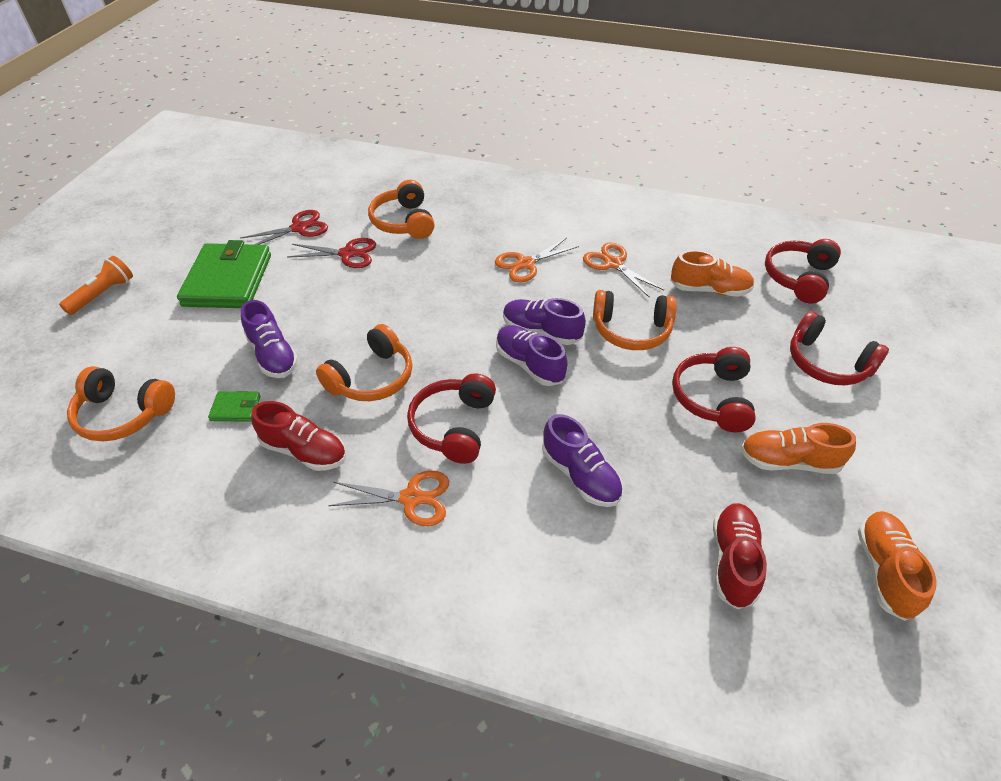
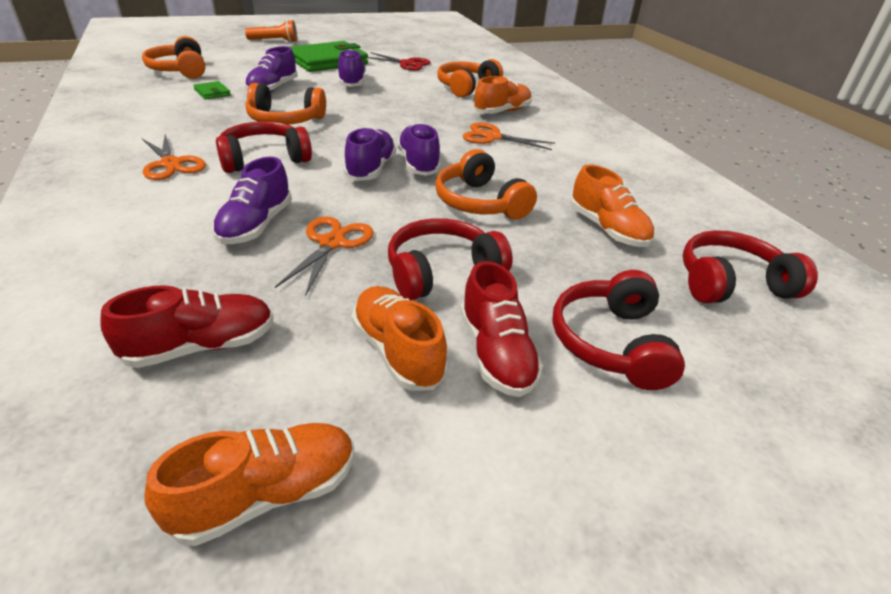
camera: 50 degrees right, 10 degrees down
(304, 451) = (190, 120): red shoe -> red shoe (496, 353)
(314, 290) = (352, 82): none -> purple shoe
(347, 254) = (403, 81): red scissors -> none
(479, 231) = (502, 112): none -> orange shoe
(613, 264) = (558, 172): orange scissors -> orange scissors (332, 243)

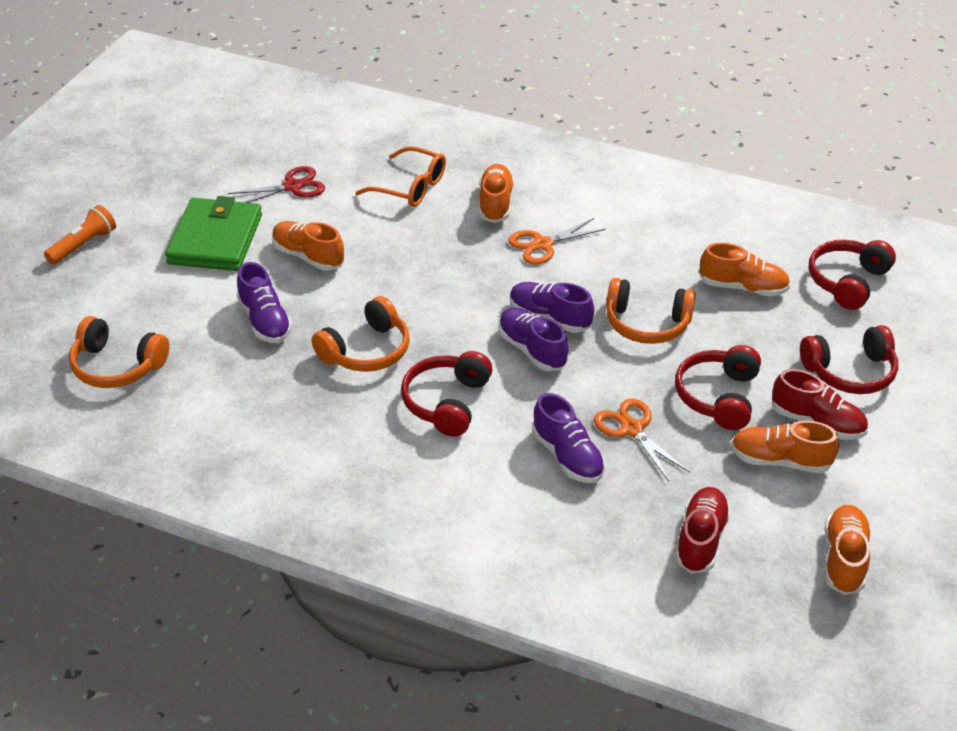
camera: 45 degrees left, 5 degrees up
(171, 164) = (399, 463): orange scissors -> none
(212, 93) = (228, 369): green wallet -> none
(352, 82) = (308, 256): purple shoe -> orange shoe
(466, 87) = (410, 187): orange headphones -> orange glasses
(611, 343) = (850, 372): red headphones -> red headphones turned 60 degrees counterclockwise

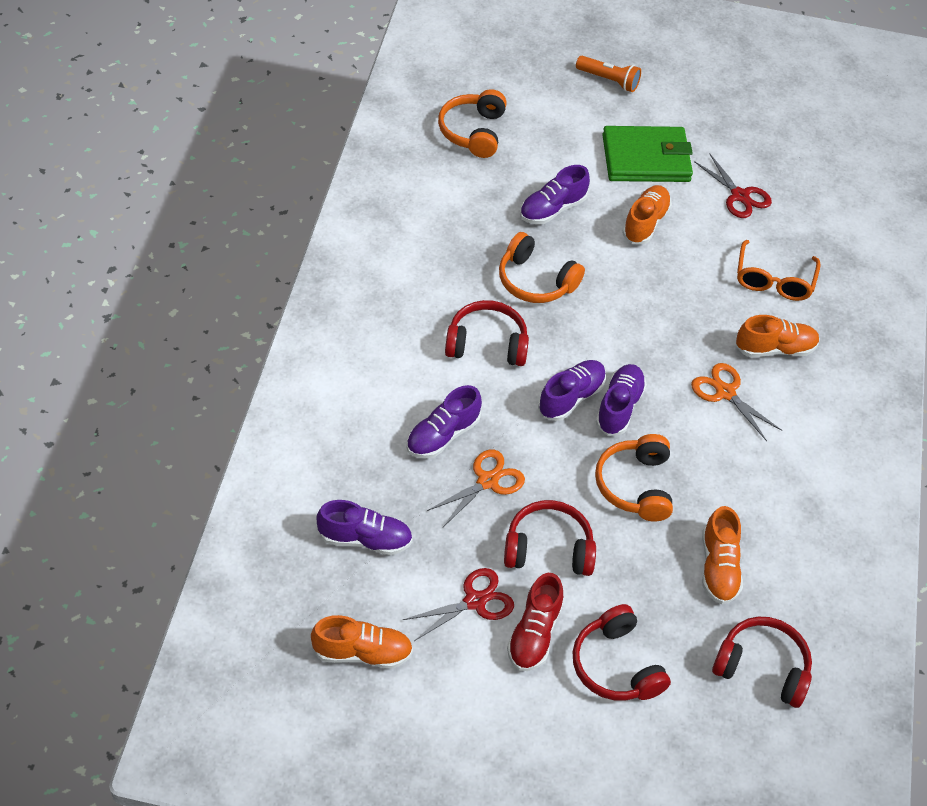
camera: 75 degrees right, 10 degrees up
(700, 539) = (365, 539): red shoe -> purple shoe
(780, 461) = (475, 601): orange shoe -> red scissors

